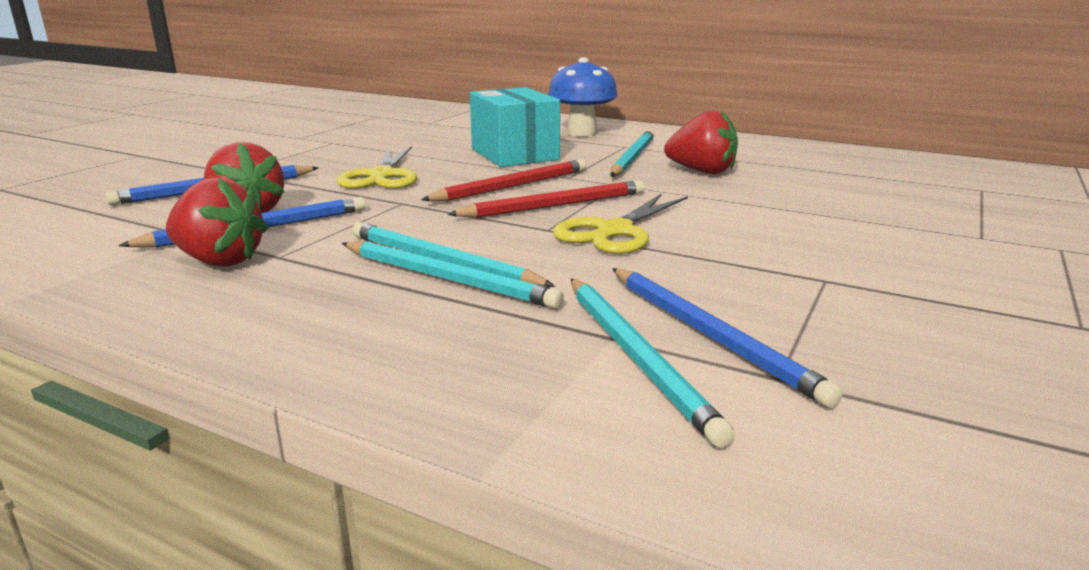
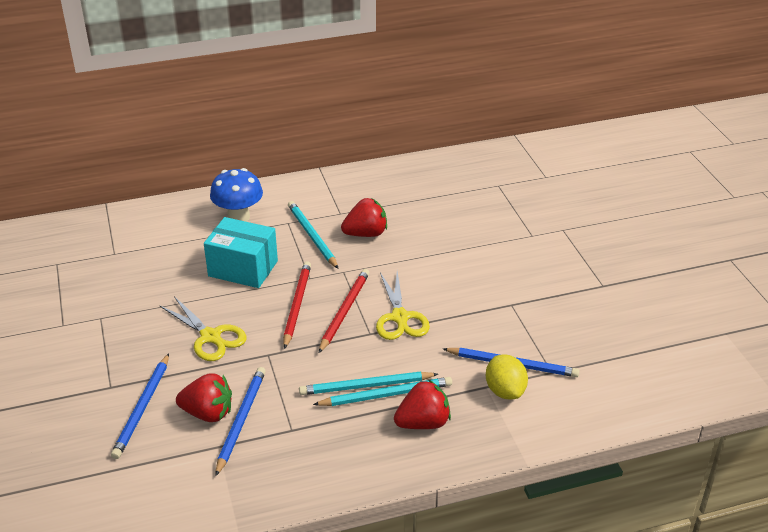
camera: 45 degrees left, 15 degrees up
(219, 261) = (273, 450): red strawberry -> red strawberry (423, 423)
(636, 356) = (505, 391): turquoise pencil -> yellow lemon

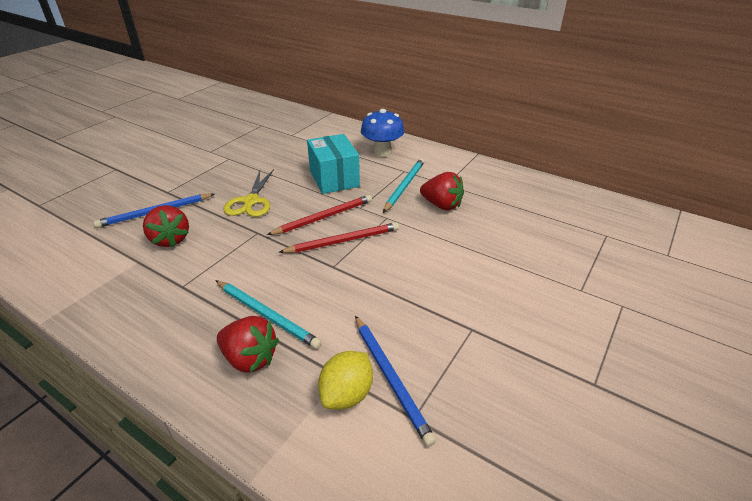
camera: 50 degrees right, 0 degrees up
(241, 421) = (173, 257): blue pencil -> none
(366, 386) = (267, 298): turquoise pencil -> none
(400, 317) = (370, 271): yellow scissors -> none

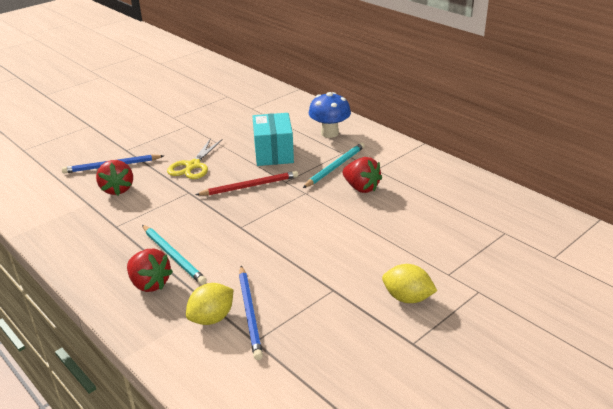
camera: 15 degrees right, 5 degrees down
(343, 241) = (257, 208): red pencil -> none
(556, 326) = (407, 298): none -> yellow lemon

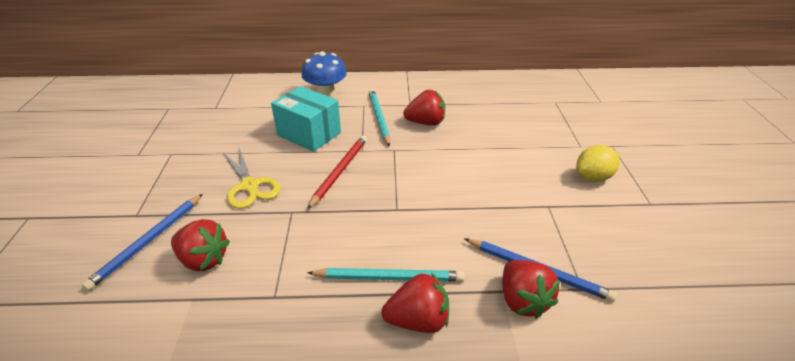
camera: 50 degrees left, 5 degrees up
(212, 318) = (523, 301): yellow lemon -> red strawberry

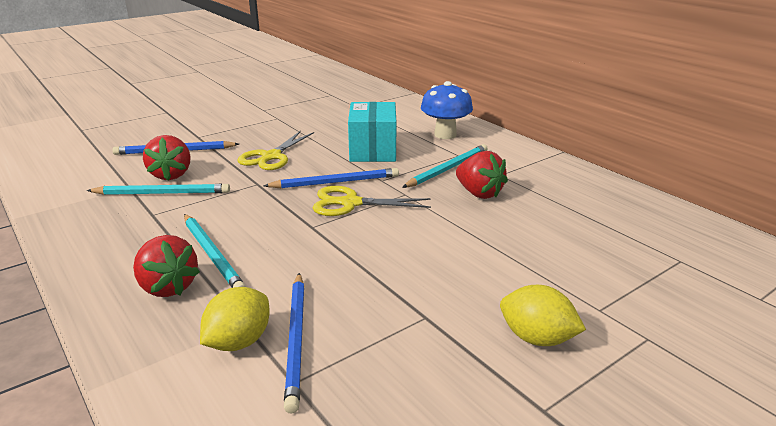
camera: 55 degrees right, 10 degrees down
(237, 277) = (162, 193): none -> turquoise pencil
(339, 172) = (335, 182): red pencil -> blue pencil
(381, 178) = (350, 203): none -> yellow scissors
(523, 301) = (239, 342): red strawberry -> yellow lemon

